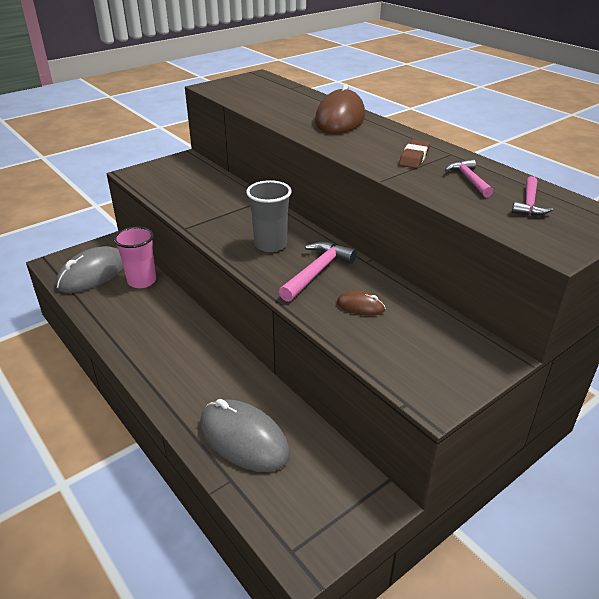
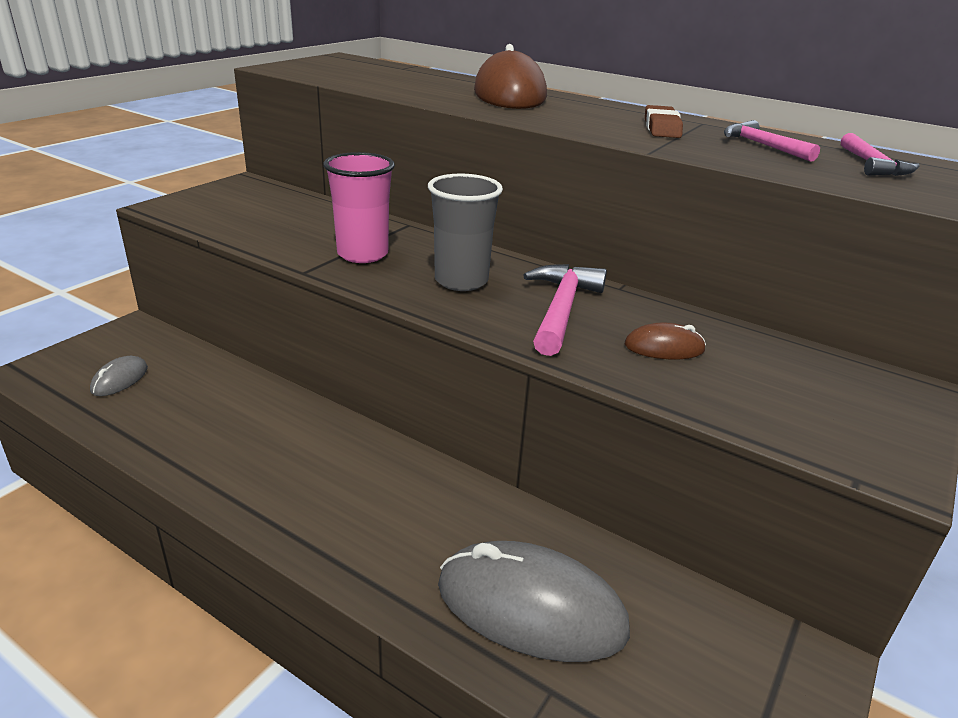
camera: 20 degrees left, 5 degrees down
(93, 274) = (120, 379): grey mouse -> grey mouse, size x0.47
(142, 281) = (216, 379): pink cup -> pink cup (362, 254)

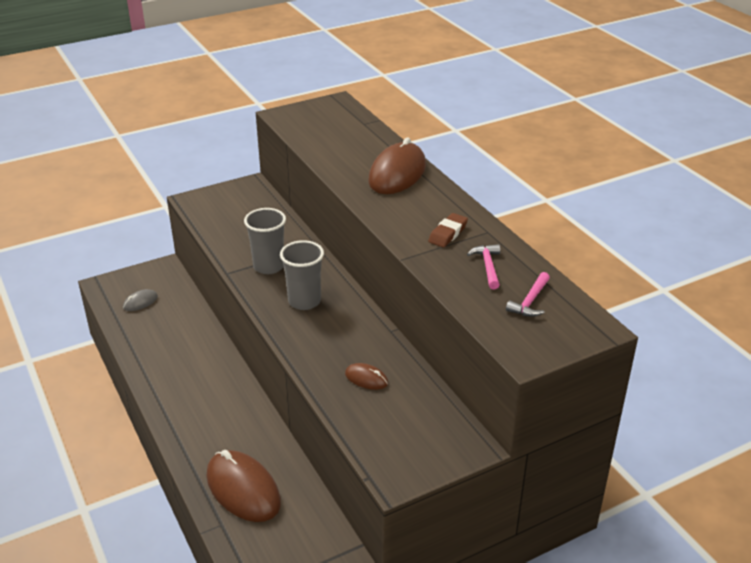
camera: 30 degrees right, 5 degrees up
(362, 254) = (269, 266): pink cup -> grey cup
(531, 607) = (243, 489): grey mouse -> brown mouse
(561, 309) = (339, 337): pink hammer -> none

